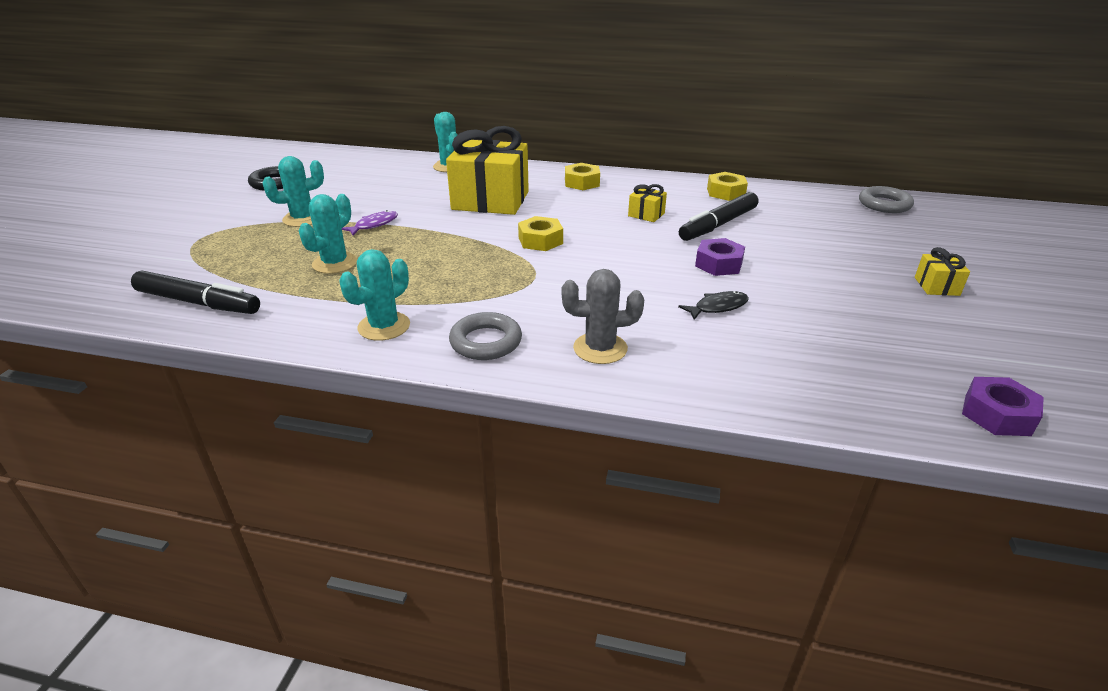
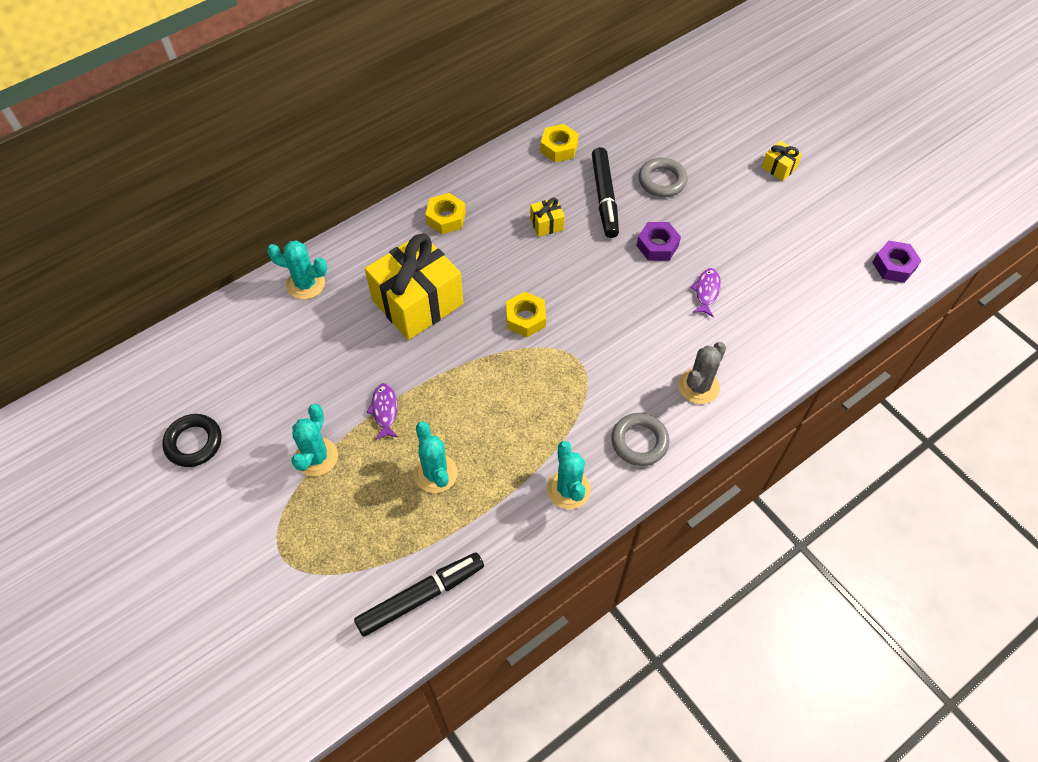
camera: 50 degrees left, 25 degrees up
(717, 307) = (706, 291): black fish -> purple fish
(884, 204) = (666, 84): grey ring -> grey ring (662, 180)

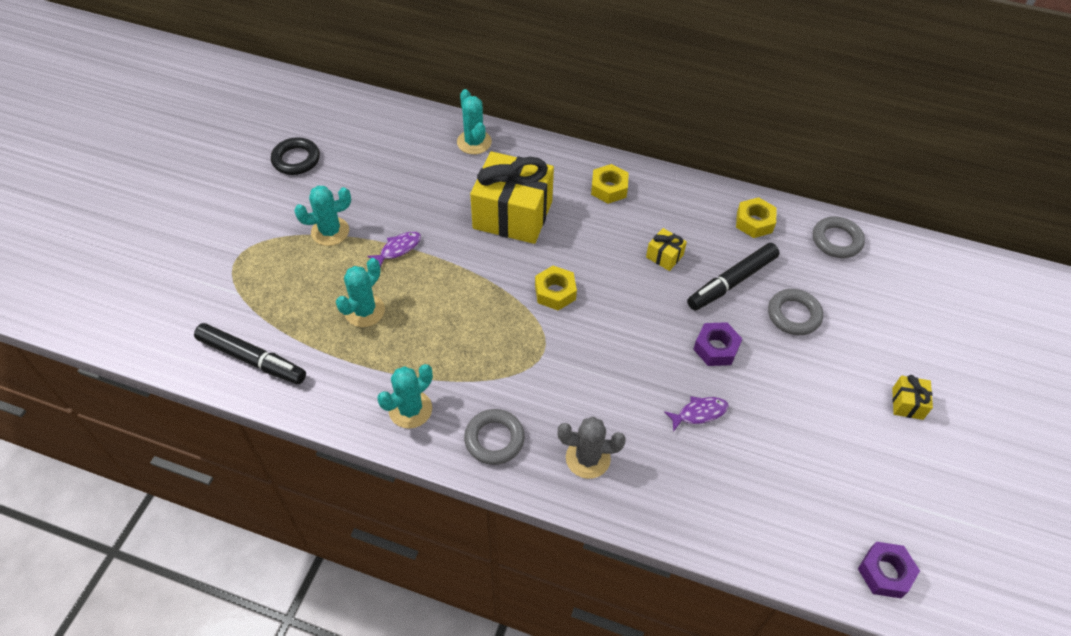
camera: 55 degrees right, 5 degrees down
(615, 112) = (836, 240): none -> grey ring

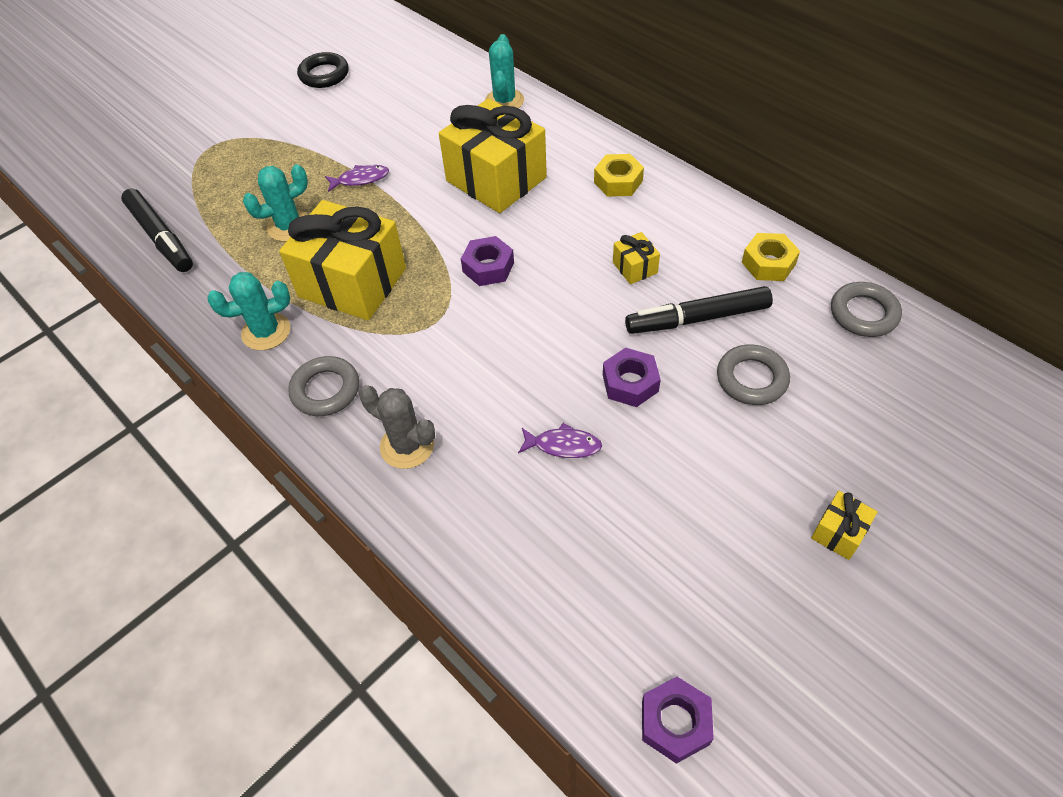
camera: 30 degrees right, 0 degrees up
(330, 231) = (309, 146): turquoise cactus -> none
(454, 342) = (352, 283): none -> yellow gift
(555, 292) = (488, 267): yellow nut -> purple nut

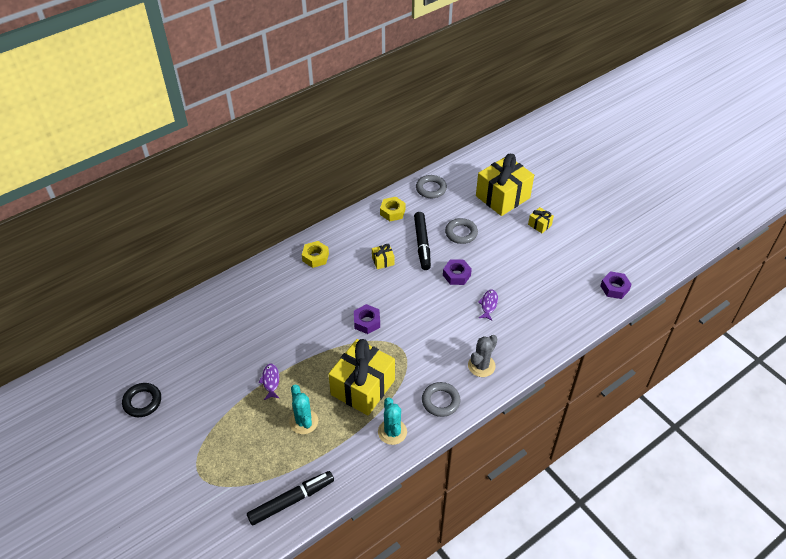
camera: 85 degrees left, 5 degrees down
(496, 179) = (295, 311): yellow gift -> yellow gift (502, 197)
(504, 101) = (220, 300): turquoise cactus -> none

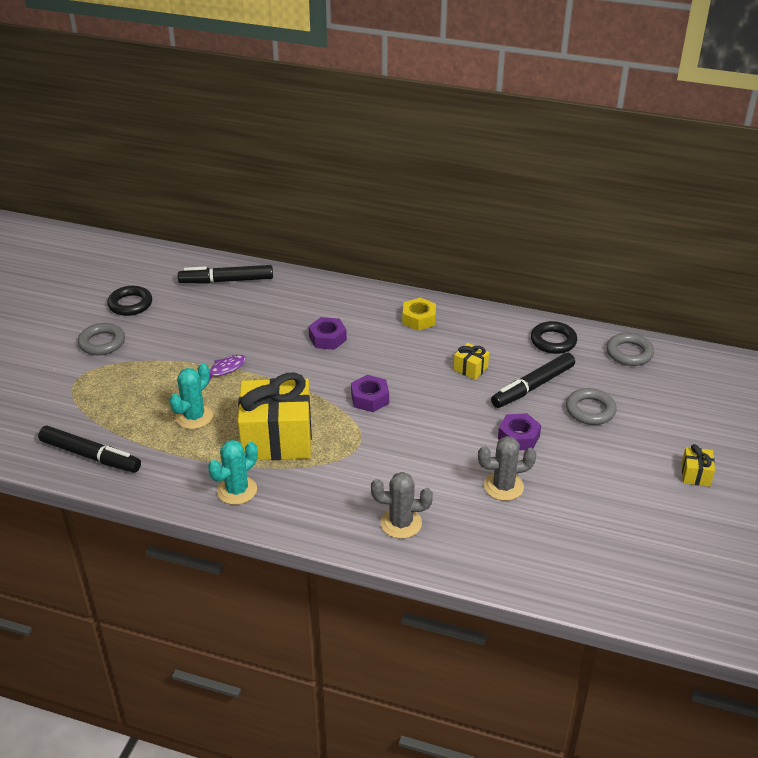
camera: 55 degrees right, 10 degrees down
(174, 332) = (226, 281): none -> black marker
(392, 212) = (553, 341): yellow nut -> black ring
(440, 401) = (314, 511): grey ring -> grey ring (102, 343)
(488, 304) = (503, 486): purple fish -> grey cactus
(502, 197) = (698, 418): yellow gift -> none
(614, 288) = (676, 603): purple nut -> purple nut (327, 338)

